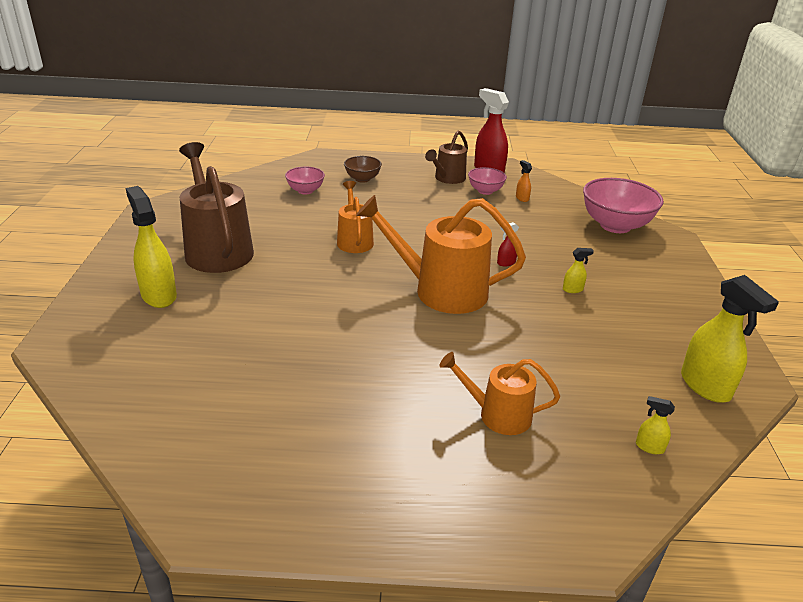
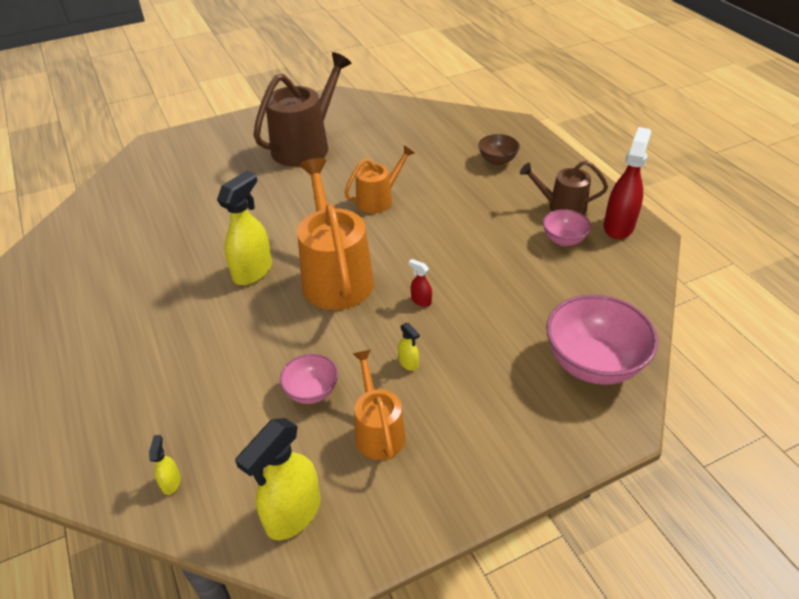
camera: 65 degrees right, 10 degrees up
(158, 295) = (228, 152): yellow spray bottle -> yellow spray bottle (253, 271)
(305, 191) = (439, 142): pink bowl -> pink bowl (311, 392)
(498, 415) = (172, 367): orange watering can -> orange watering can (378, 431)
(522, 198) = (577, 270): orange spray bottle -> none

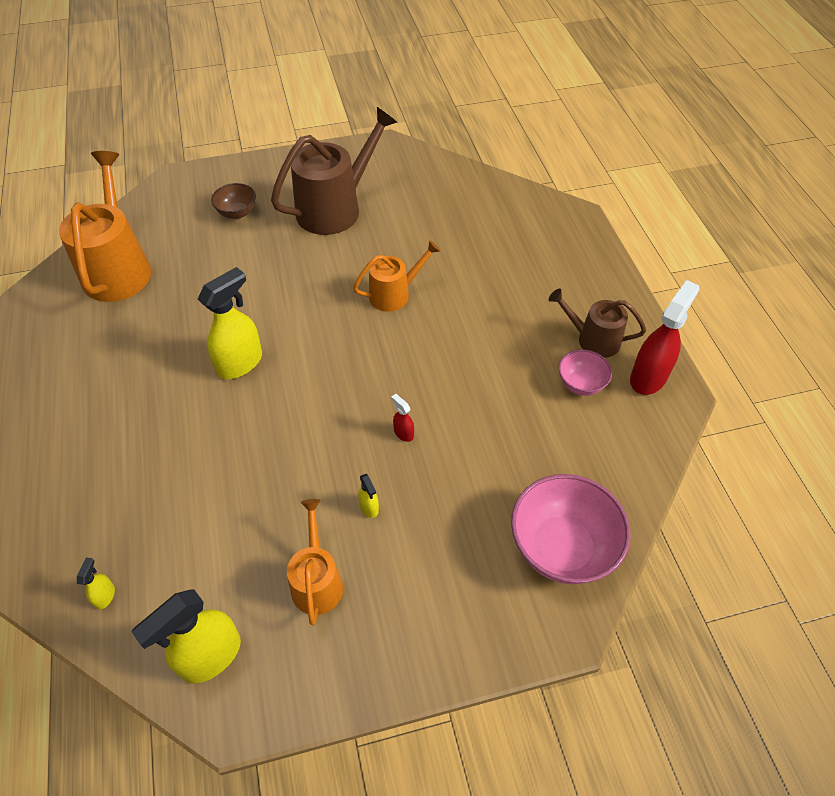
camera: 10 degrees right, 10 degrees up
(311, 392) = (263, 521): pink bowl -> none
(335, 276) = (323, 385): orange watering can -> orange watering can (118, 268)
(497, 160) = (540, 264): brown bowl -> brown bowl (237, 213)

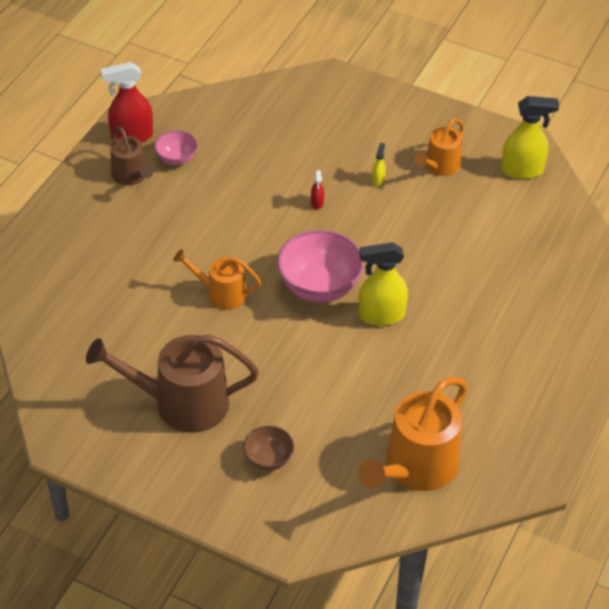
camera: 140 degrees left, 5 degrees down
(105, 596) = (563, 230): yellow spray bottle -> none
(562, 547) = (294, 101): pink bowl -> pink bowl (319, 287)

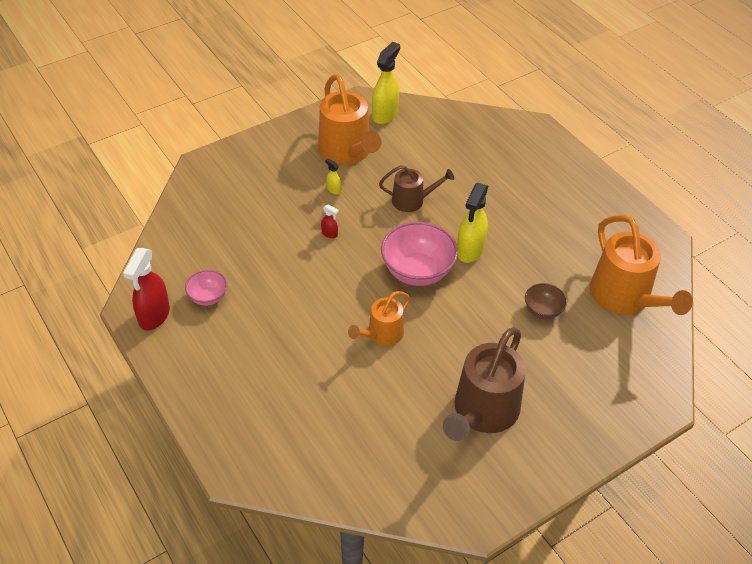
camera: 60 degrees left, 0 degrees up
(131, 176) = (202, 336): brown watering can -> brown watering can (412, 200)
(268, 459) = (571, 380): brown bowl -> brown bowl (542, 311)
(439, 166) = (347, 152): orange watering can -> orange watering can, size x1.75

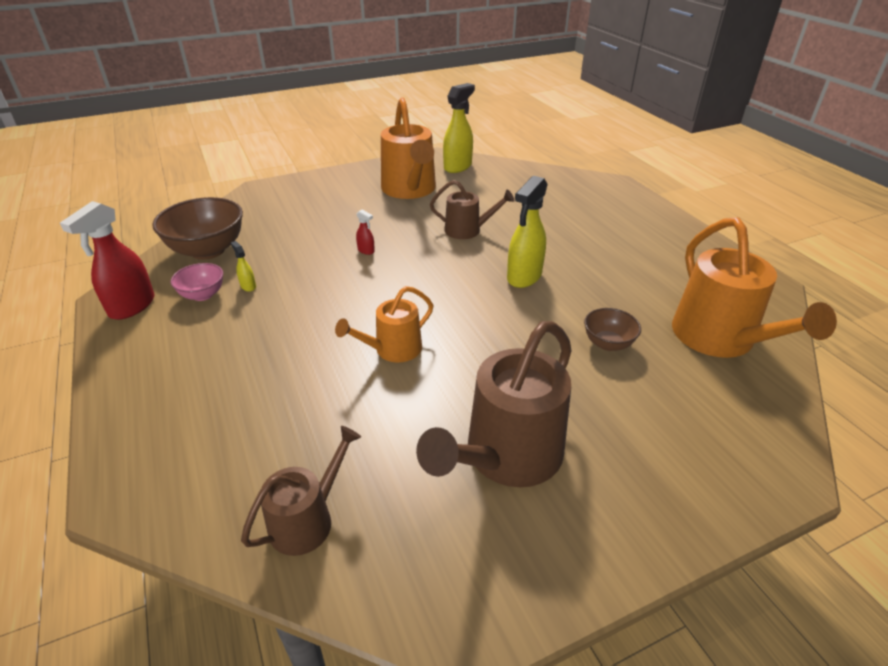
camera: 10 degrees right, 10 degrees down
(189, 247) = (208, 250): none -> brown bowl
(333, 189) = (385, 216): yellow spray bottle -> yellow spray bottle (248, 286)
(364, 471) = (307, 520): none -> brown watering can
(417, 272) = (456, 291): pink bowl -> none

